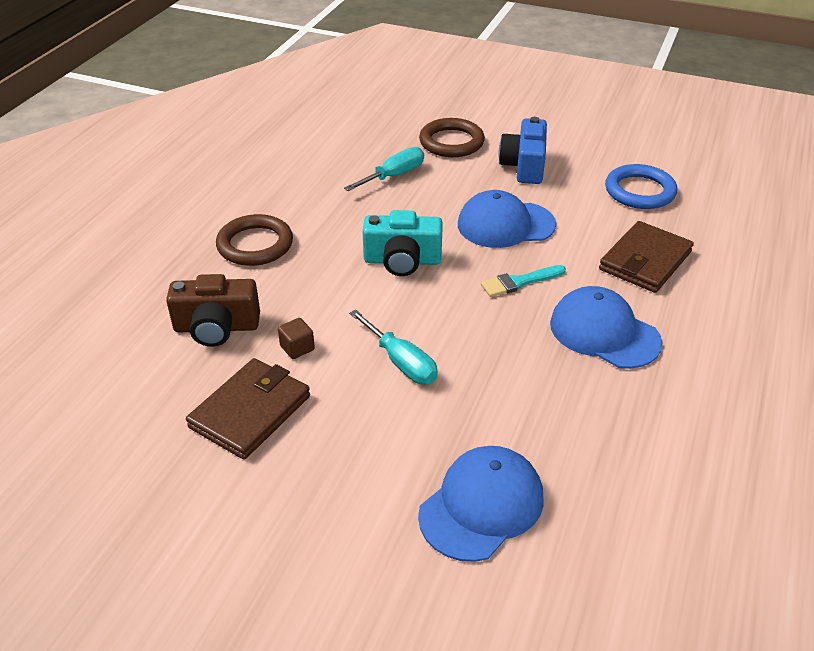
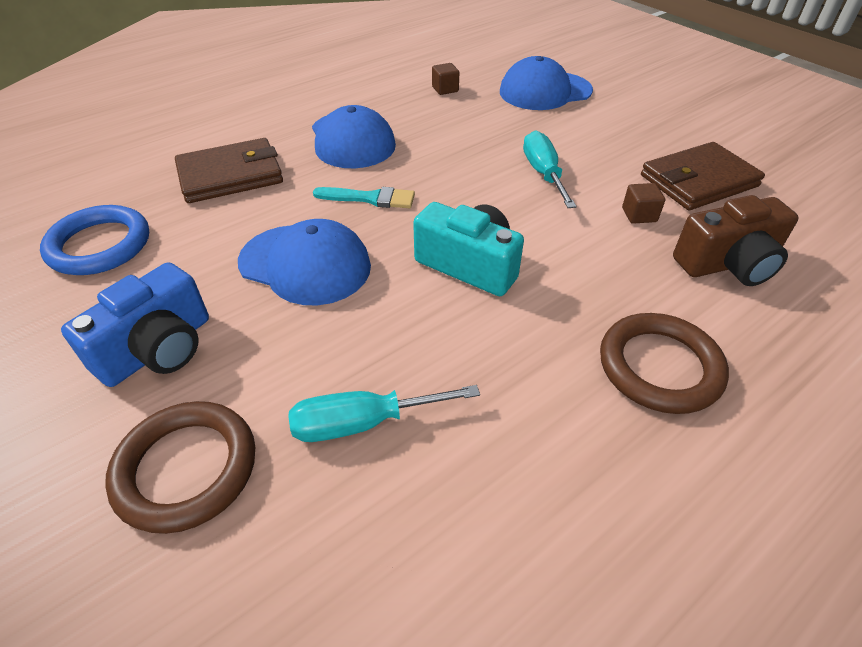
camera: 150 degrees left, 5 degrees up
(216, 327) = (728, 264): brown camera -> brown camera turned 135 degrees clockwise
(601, 453) = (445, 89): none -> brown cube

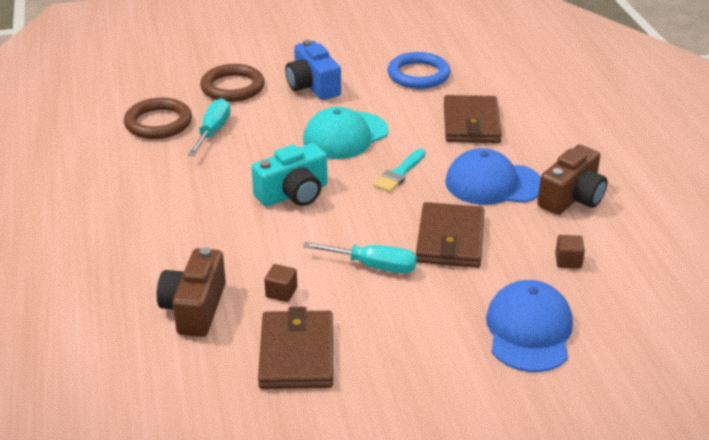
camera: 115 degrees right, 10 degrees down
(305, 264) = (345, 136): blue cap -> turquoise cap
(349, 100) = (572, 198): none -> brown camera
(464, 143) = (450, 239): none -> brown wallet
(659, 367) = (152, 231): brown ring -> brown ring (158, 123)

